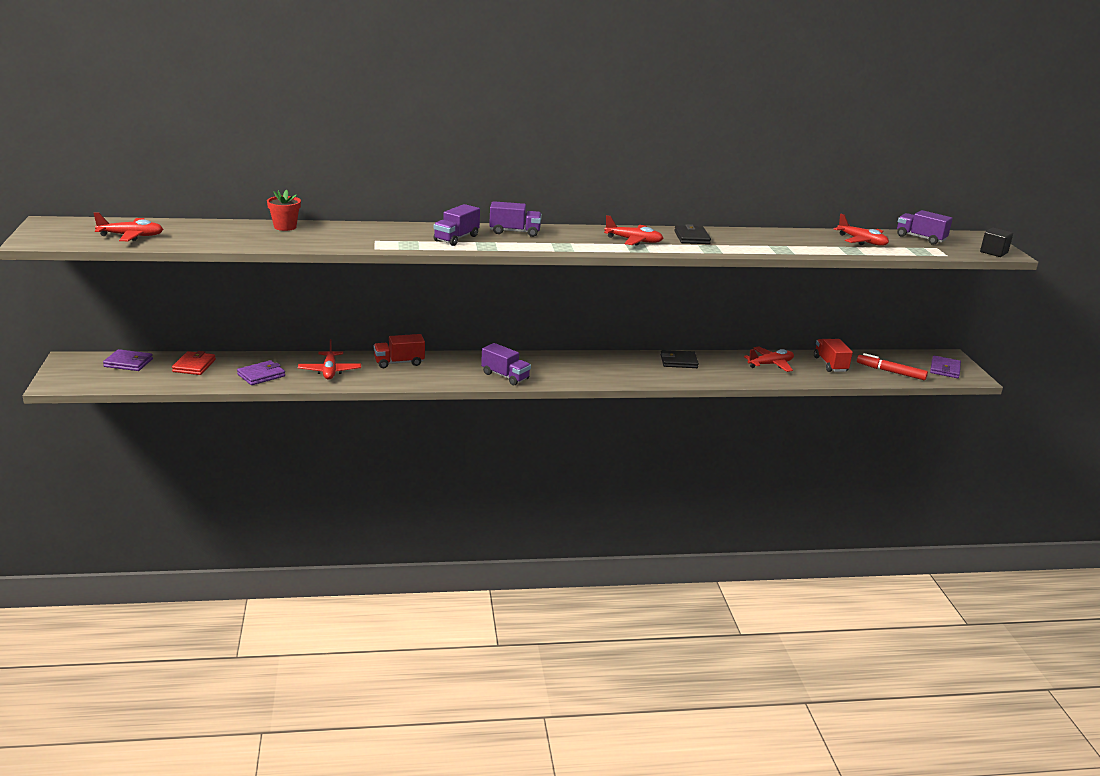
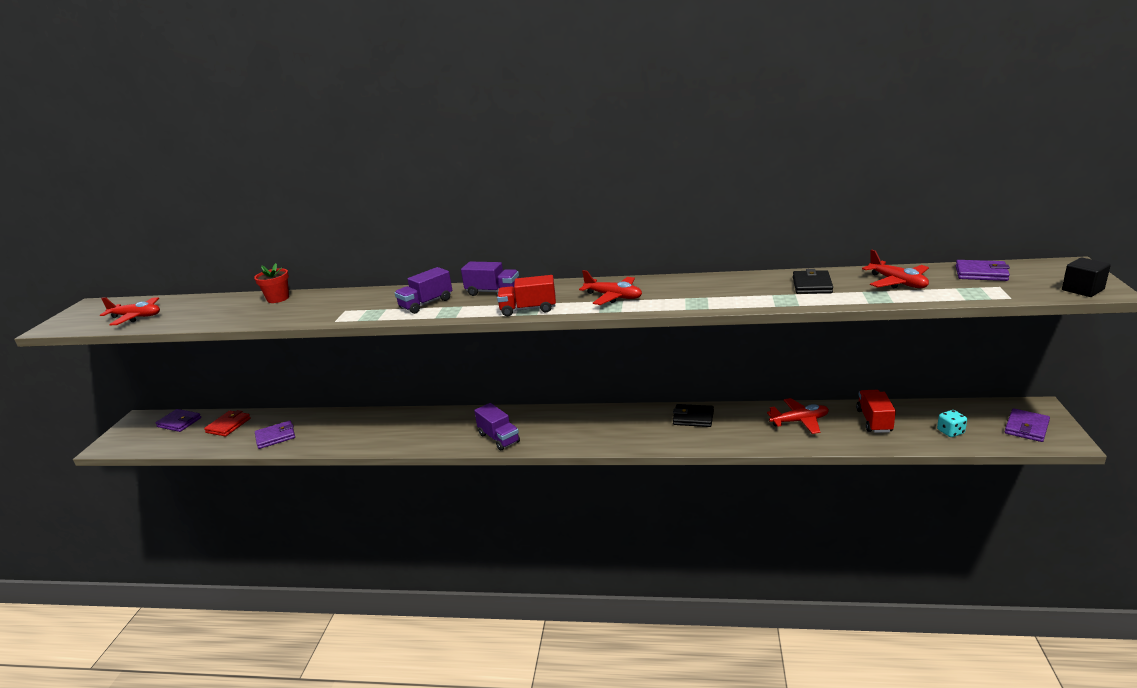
camera: 20 degrees right, 0 degrees up
(329, 371) = (338, 431): red plane -> none
(399, 362) = (407, 421): red truck -> red truck (528, 309)
(692, 238) = (684, 289): black wallet -> black wallet (812, 285)
(890, 372) = (950, 432): red marker -> turquoise dice
(920, 238) = (981, 273): purple truck -> purple wallet

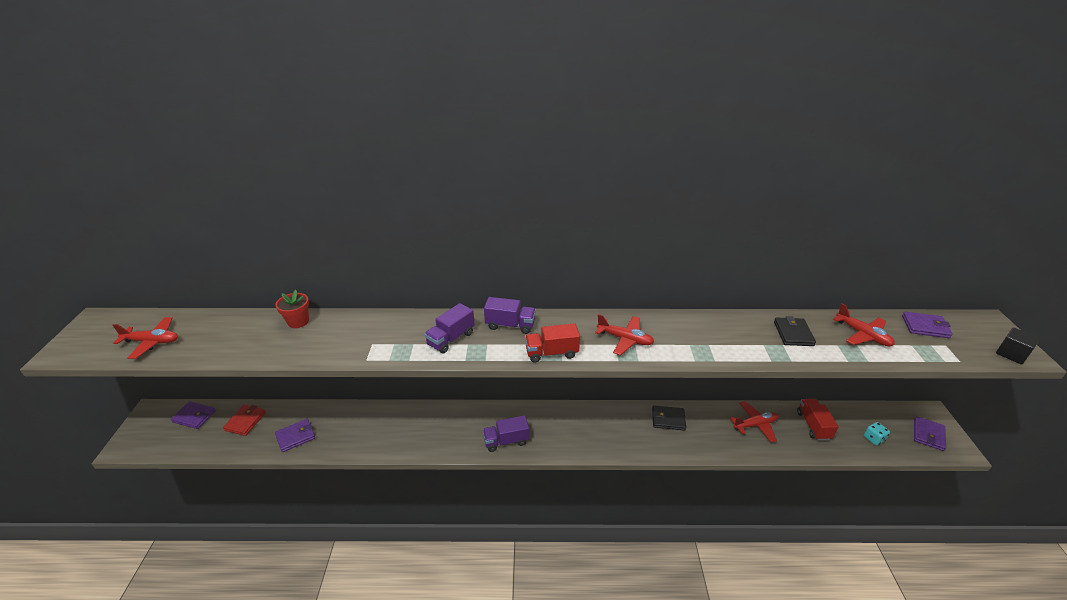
camera: 10 degrees left, 10 degrees up
(499, 438) = (506, 441): purple truck -> purple truck turned 120 degrees clockwise

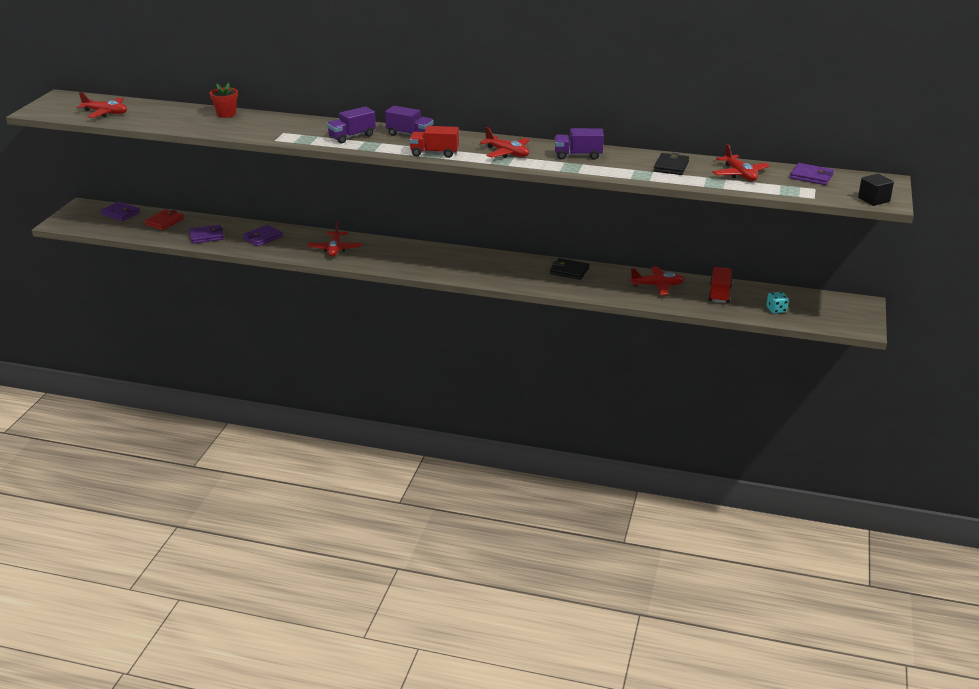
camera: 15 degrees right, 5 degrees down
(435, 431) = (335, 249): none -> red plane
(506, 441) = (398, 263): purple truck -> purple truck (578, 155)
(928, 435) = (840, 315): purple wallet -> purple wallet (262, 238)

